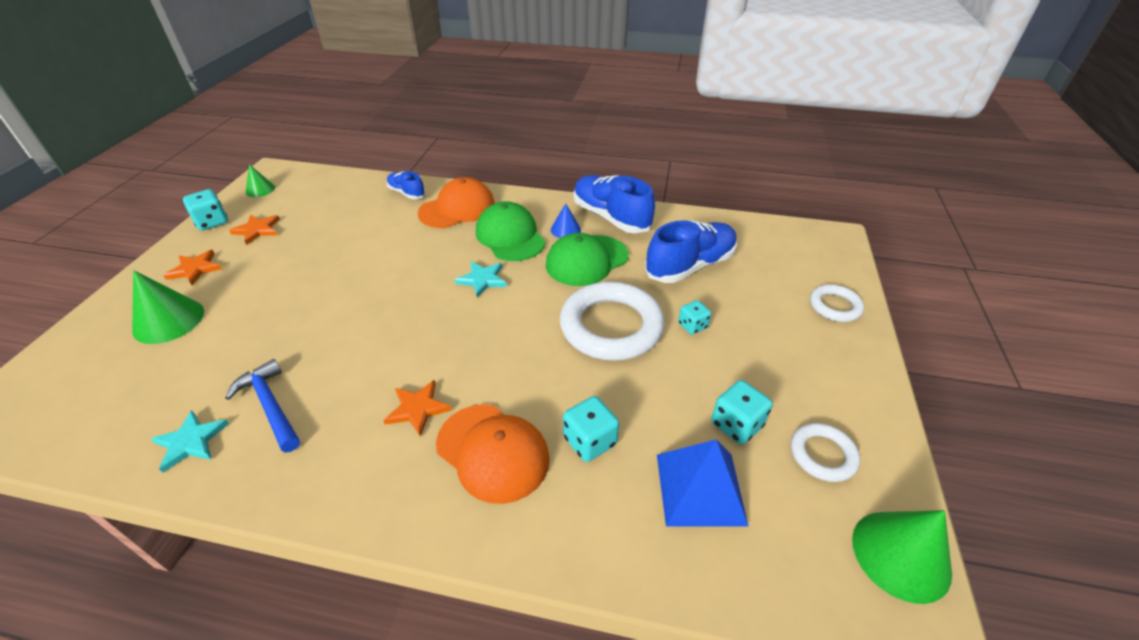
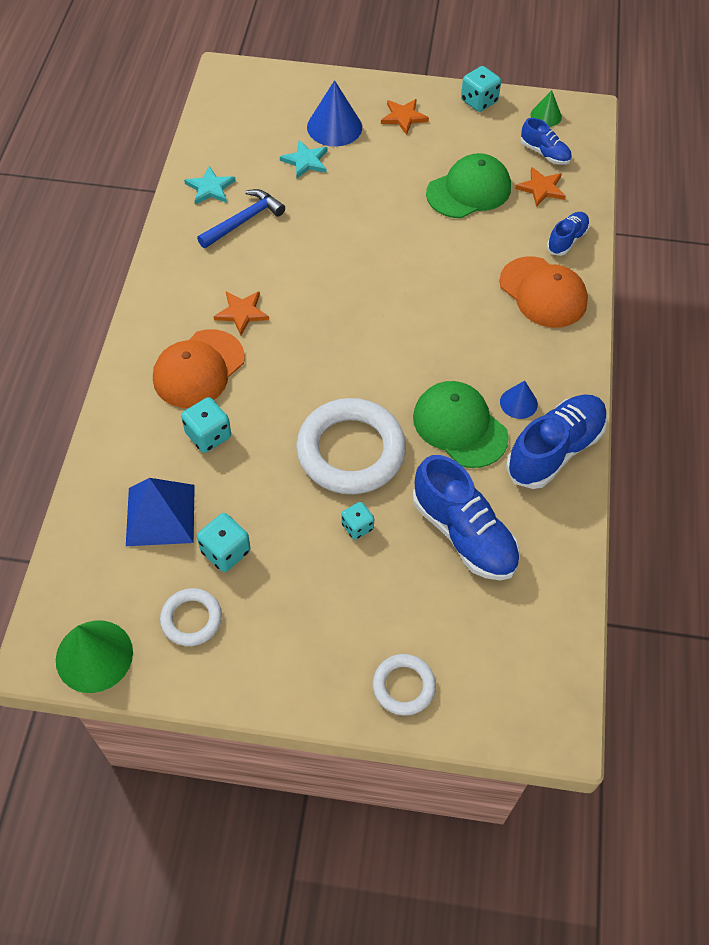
camera: 85 degrees right, 15 degrees up
(168, 320) = (334, 127): green cone -> blue cone
(257, 230) = (471, 138): orange star -> orange star (541, 188)
(304, 194) = (544, 153): none -> blue shoe
(482, 280) = (413, 334): turquoise star -> turquoise star (306, 161)
(510, 236) = (495, 349): green cap -> green cap (469, 190)

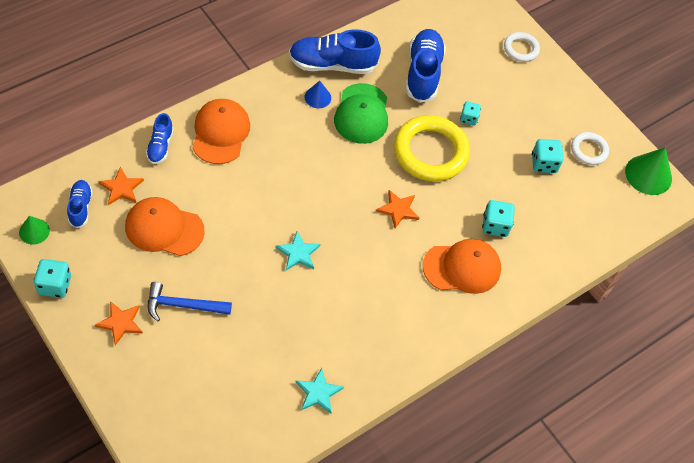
camera: 140 degrees left, 0 degrees up
(160, 514) = (560, 208): blue pyramid -> none
(242, 313) = (400, 279): orange star -> orange star (398, 209)
(244, 220) = (326, 344): blue hammer -> blue hammer (183, 305)
(306, 161) = (231, 352): turquoise star -> turquoise star (298, 253)
(334, 127) = (175, 362): blue cone -> none
(351, 451) = (430, 152): white ring -> yellow ring
(469, 190) = (164, 228): green cap -> orange cap
(567, 240) = (160, 146): blue shoe -> blue shoe turned 75 degrees counterclockwise

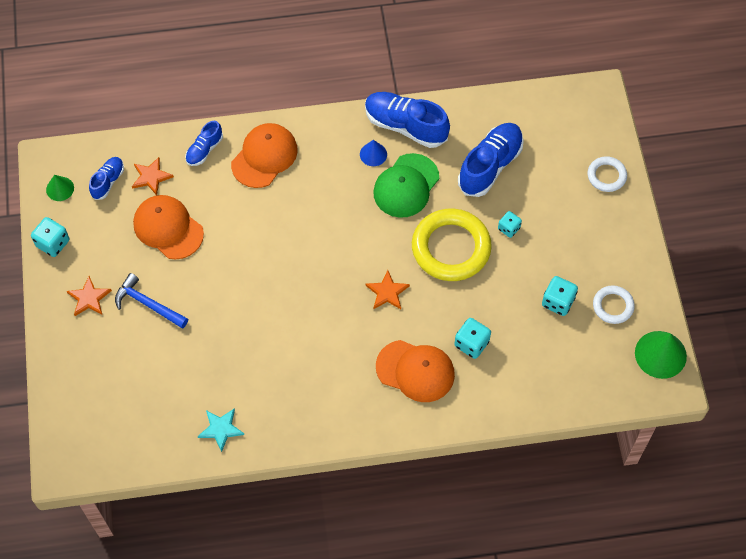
camera: 35 degrees right, 5 degrees up
(298, 253) = (272, 297): turquoise star -> none

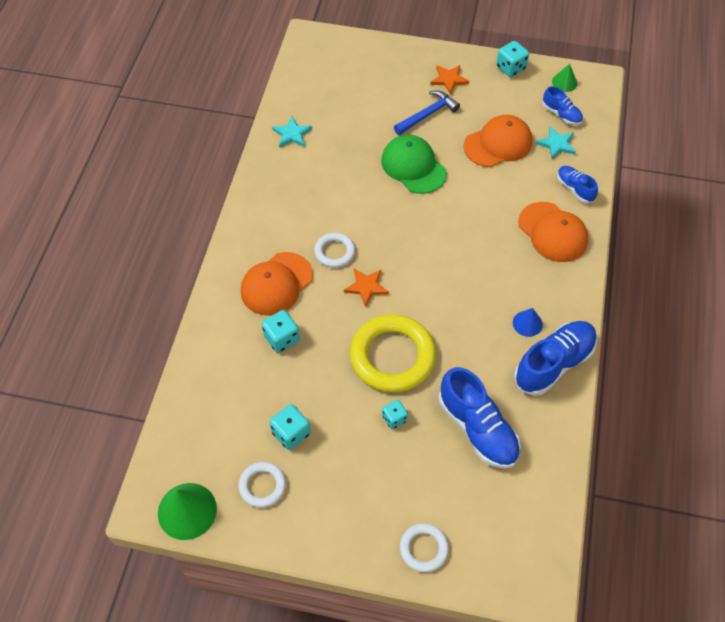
camera: 110 degrees right, 5 degrees down
(151, 177) = (557, 144): orange star -> turquoise star
(358, 333) = (334, 252): none -> white ring
(406, 186) = (479, 340): green cap -> green cap (413, 166)

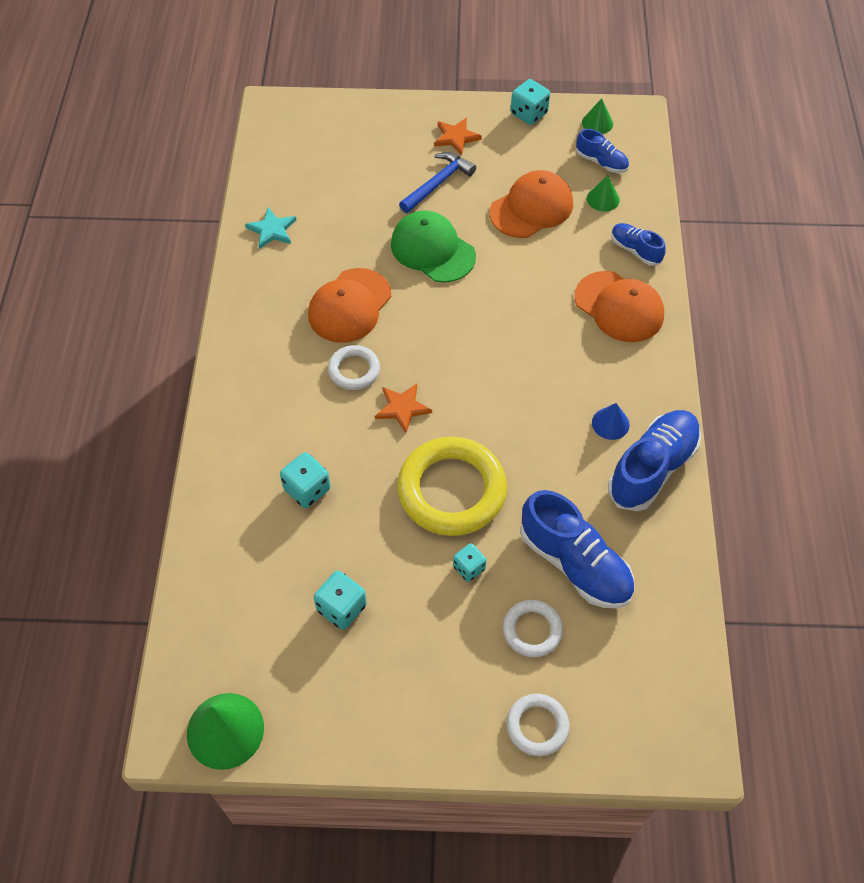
camera: 10 degrees left, 0 degrees up
(262, 486) = (317, 681): white ring -> white ring (532, 630)
(276, 284) = (287, 421): orange cap -> orange cap (350, 306)
(557, 144) = (603, 199): turquoise star -> green cone

